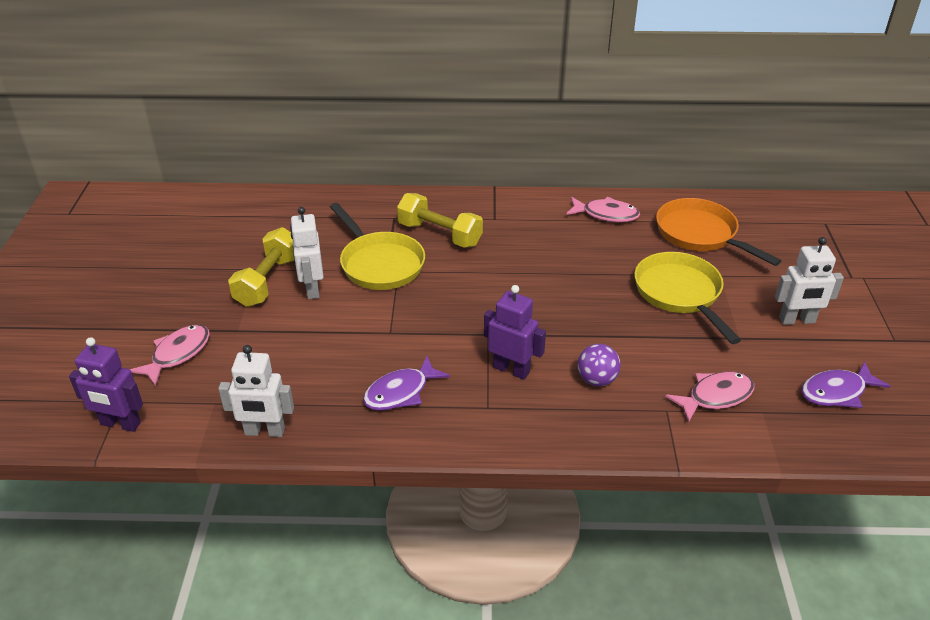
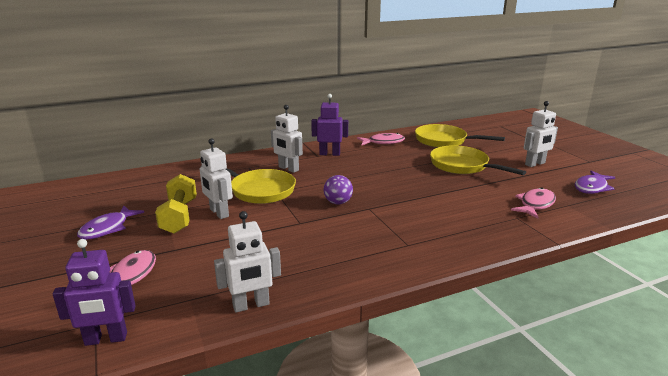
camera: 25 degrees left, 15 degrees down
(401, 392) = (339, 252): purple fish -> purple fish (107, 228)
(440, 234) = (288, 169): yellow dumbbell -> white robot
(511, 369) = (403, 222): purple robot -> purple robot (329, 154)
(596, 380) = (461, 214): purple ball -> purple ball (338, 202)
(700, 234) = (444, 141): orange pan -> yellow pan

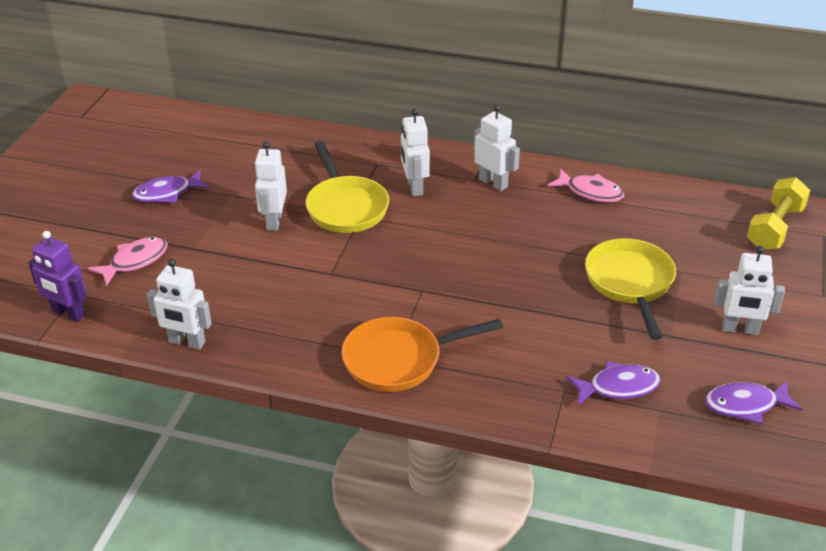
camera: 40 degrees right, 15 degrees up
(179, 216) = (236, 207): yellow dumbbell -> yellow dumbbell (774, 228)
(329, 154) = (493, 183): purple robot -> white robot
(338, 202) = (401, 265): purple ball -> none
(413, 244) = (398, 360): none -> orange pan
(444, 141) = (680, 227): yellow pan -> none
(535, 205) = (618, 387): pink fish -> purple fish

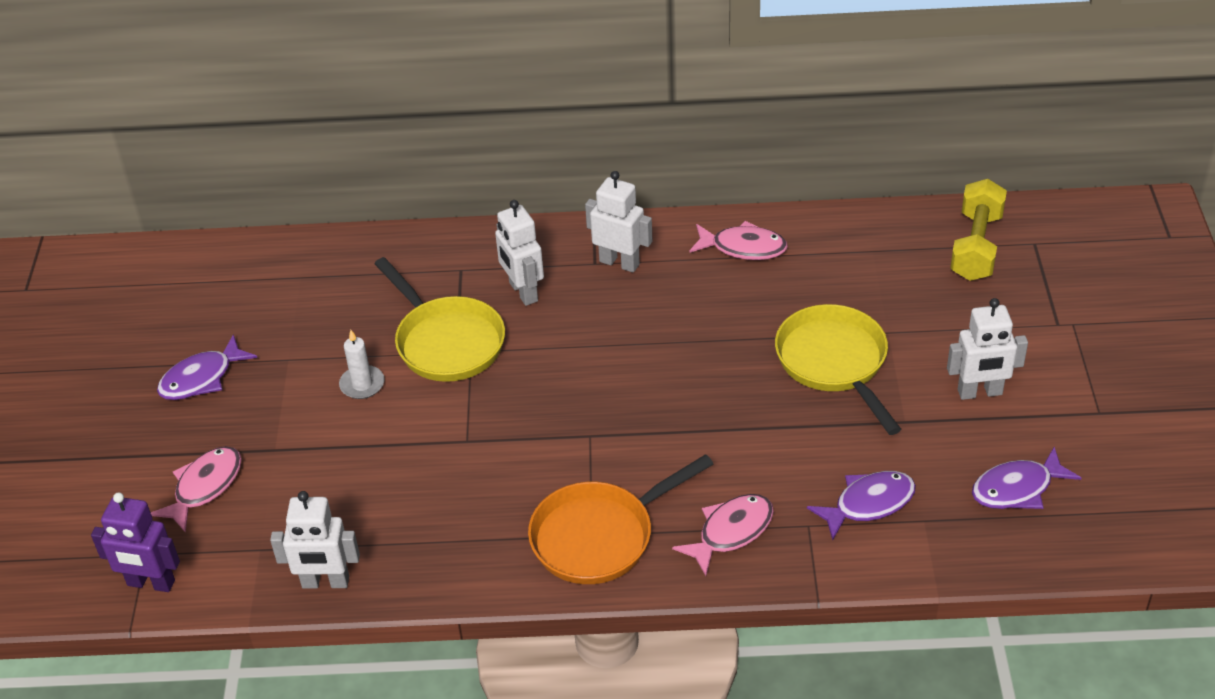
camera: 15 degrees left, 5 degrees up
(274, 221) = (362, 384): white robot -> white candle
(500, 381) = (731, 532): none -> pink fish

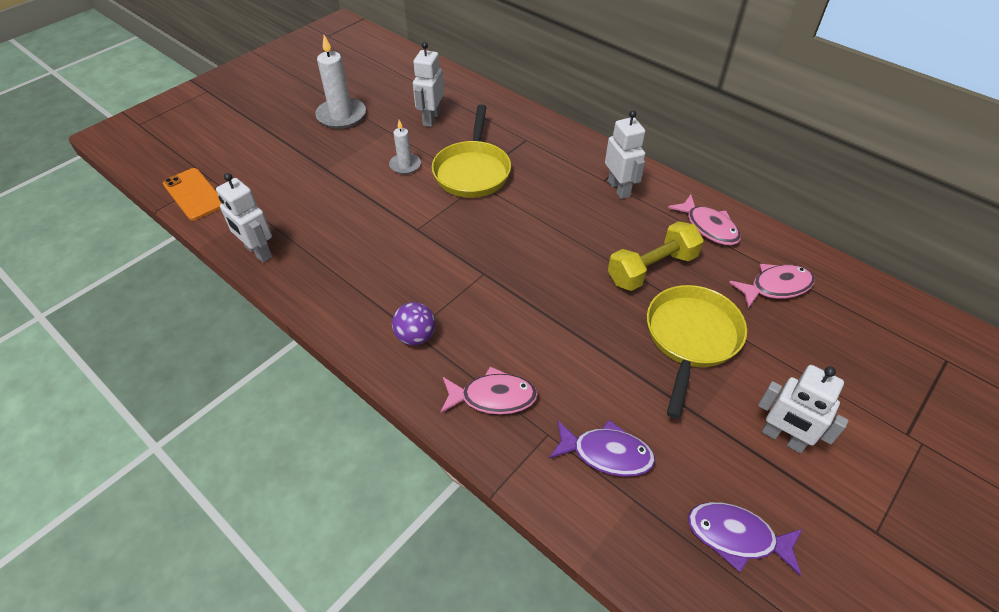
camera: 40 degrees right, 5 degrees up
(151, 583) = (194, 194): purple robot -> orange phone
(201, 378) = (341, 115): purple fish -> white candle
(205, 487) = (275, 166): pink fish -> pink fish (776, 287)
(523, 292) = (544, 171): white robot -> white robot (431, 118)
(599, 536) = (415, 336): orange pan -> purple ball
(976, 246) = (890, 331): yellow dumbbell -> yellow dumbbell (652, 269)

